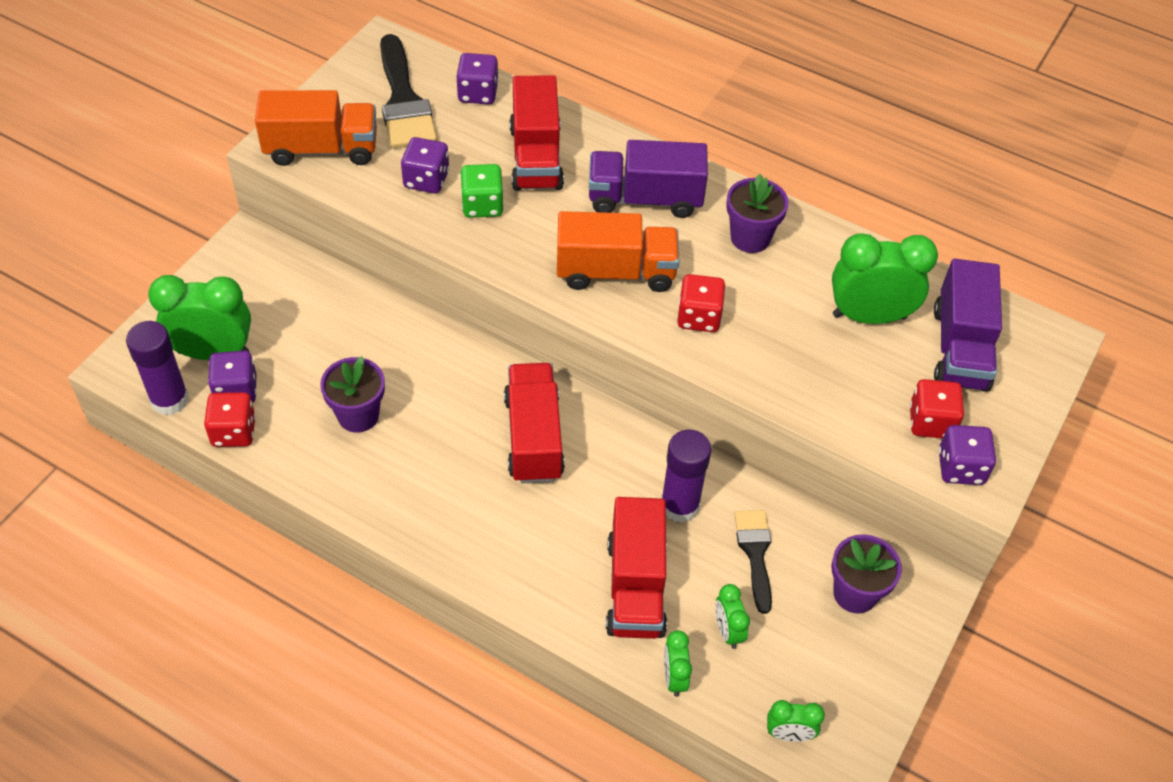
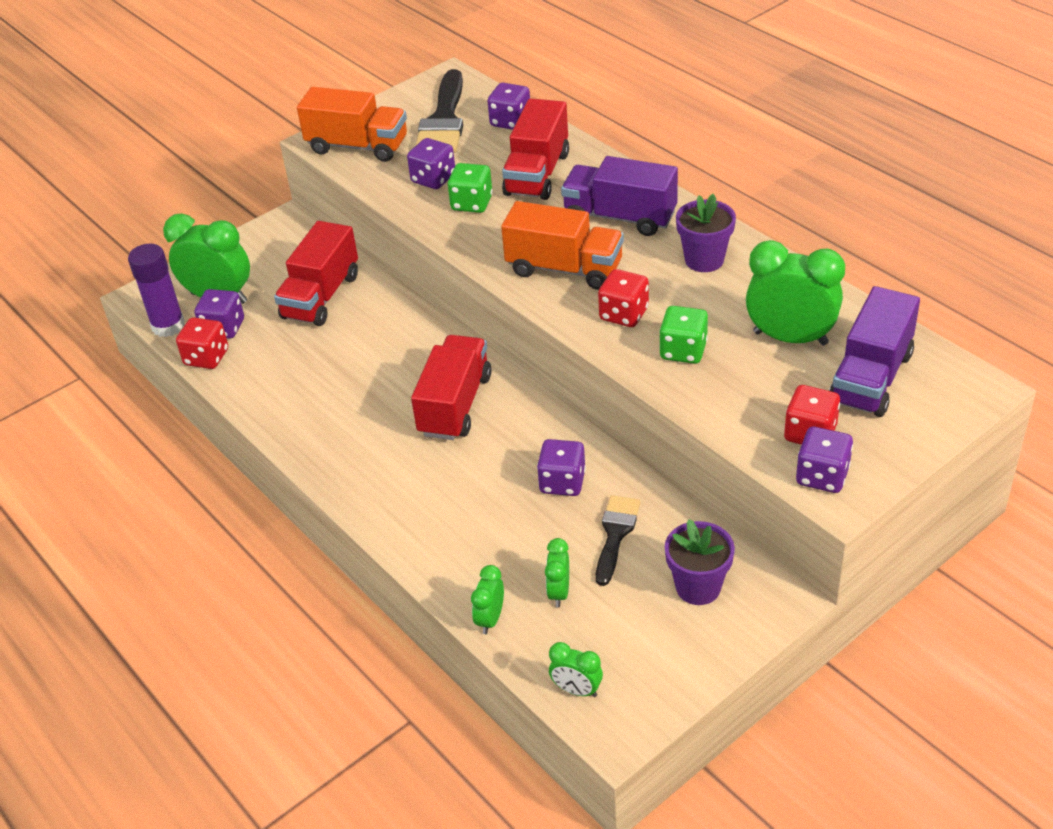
camera: 25 degrees right, 10 degrees down
(358, 415) = (313, 363): purple flower pot -> none
(635, 587) = (490, 539): red truck -> red truck (321, 296)
(680, 505) = (562, 482): purple glue stick -> purple dice
(774, 350) = (683, 351): none -> green dice

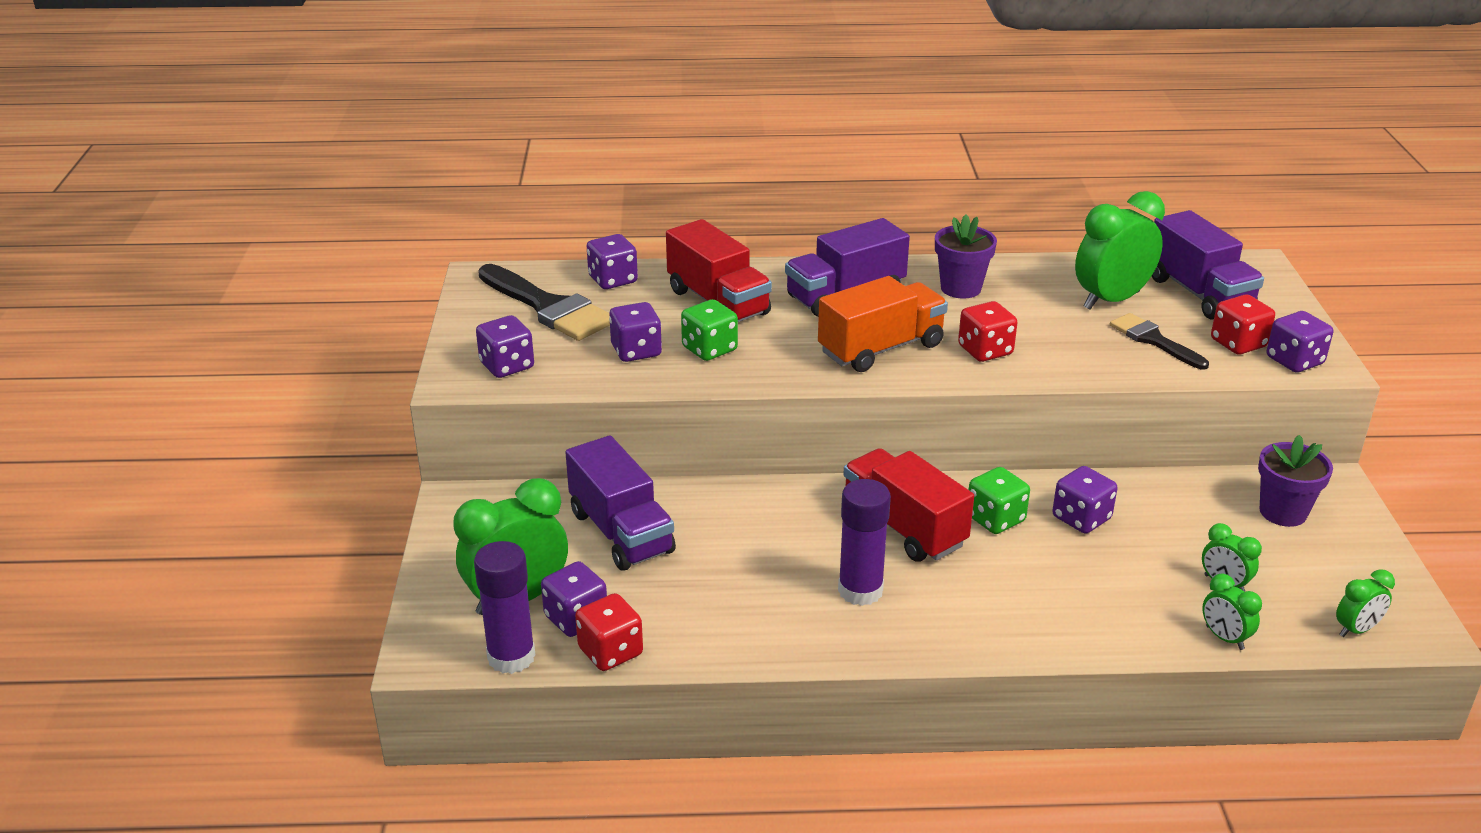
camera: 55 degrees left, 10 degrees down
(321, 296) = (621, 532): red truck -> purple truck
(357, 146) = (507, 366): orange truck -> purple dice
(364, 422) = (860, 590): none -> purple glue stick
(615, 534) = (1178, 522): black brush -> black brush (1153, 340)
(683, 351) = (1070, 347): green dice -> green dice (995, 519)

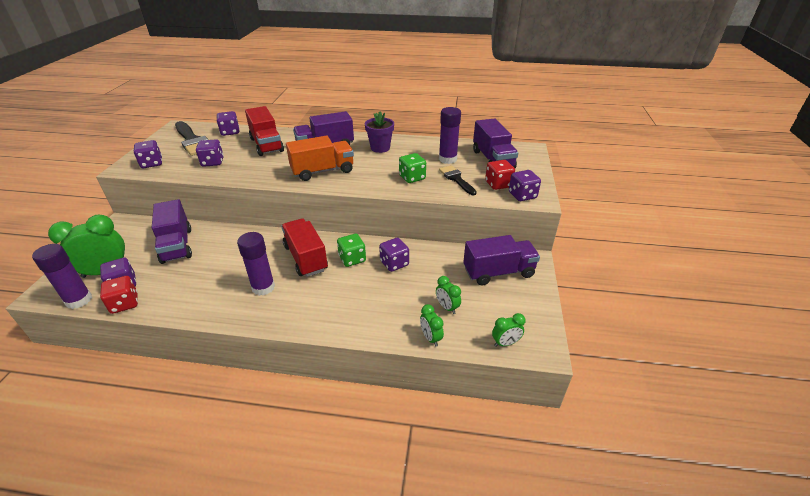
camera: 10 degrees right, 5 degrees up
(709, 349) = (245, 164): green dice -> green dice (412, 178)
(985, 350) = (371, 176): red dice -> none
(1111, 300) = (447, 159): green clock -> purple glue stick
(1283, 512) = (498, 272): purple flower pot -> purple truck

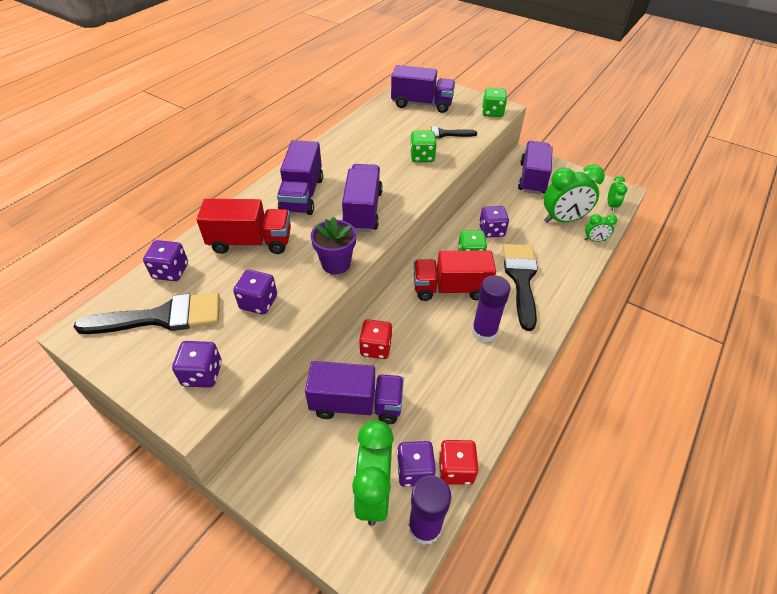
camera: 65 degrees left, 10 degrees up
(322, 171) = (363, 210): orange truck -> purple truck
(338, 295) = (521, 279): none -> black brush
(380, 148) = (341, 158): purple flower pot -> purple flower pot (336, 264)
(447, 159) = (401, 126): purple glue stick -> none
(447, 307) = (563, 220): green clock -> green clock, size x1.99
(498, 184) = (467, 117): red dice -> red dice (376, 348)
(522, 195) = (492, 112): purple dice -> green dice

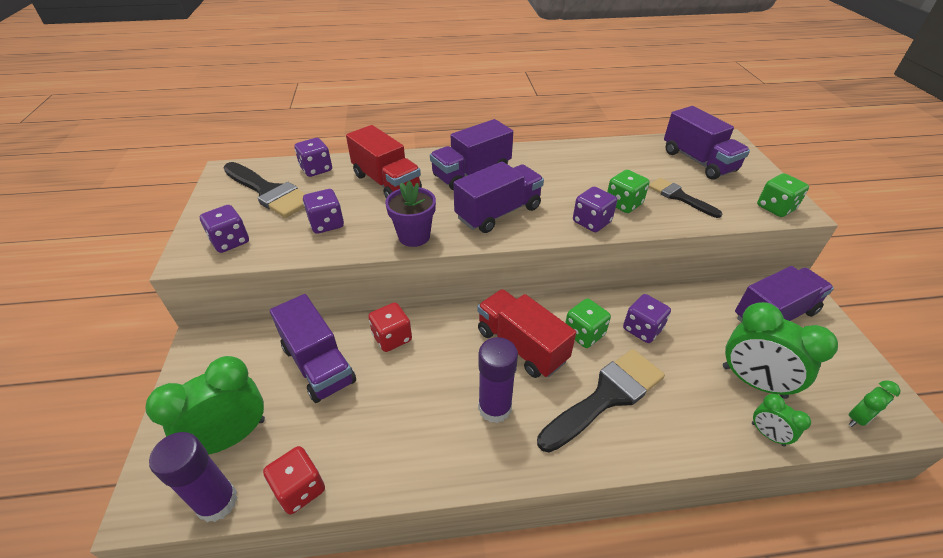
camera: 50 degrees right, 5 degrees down
(414, 471) = (275, 454): purple dice -> purple dice (591, 222)

